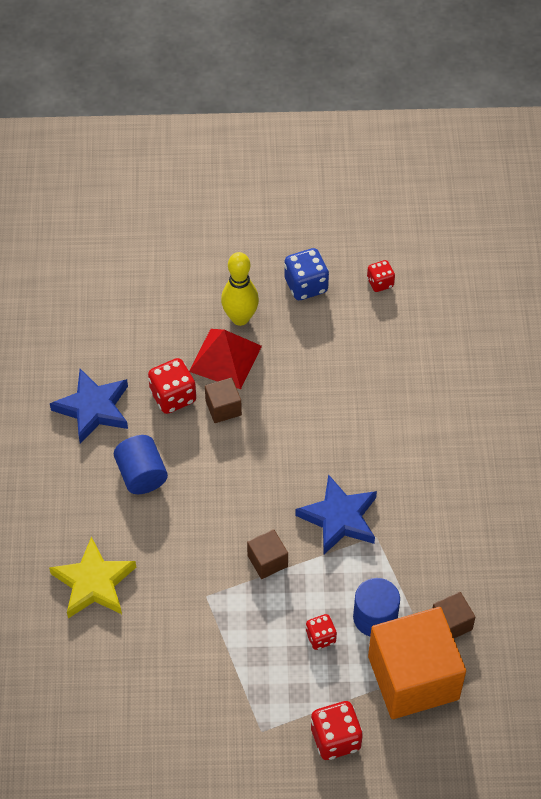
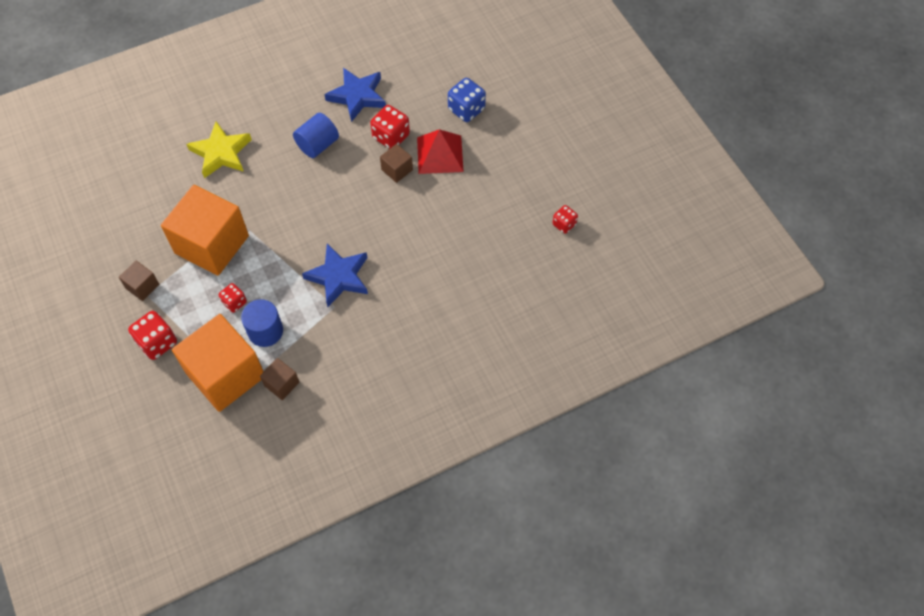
camera: 65 degrees right, 5 degrees up
(225, 636) = (212, 244): none -> orange cube
(240, 318) = (480, 149): yellow bowling pin -> none
(267, 561) = (282, 246): brown cube -> brown cube (142, 286)
(306, 285) = (533, 178): blue dice -> blue dice (466, 109)

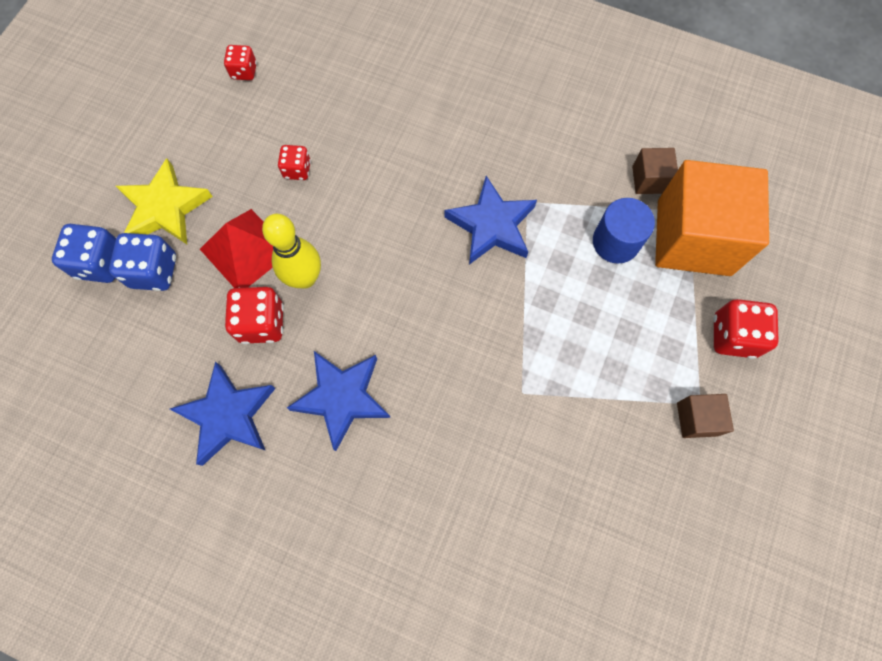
camera: 130 degrees left, 10 degrees up
(212, 244) = (578, 393): orange cube -> none
(221, 153) = (452, 508): yellow star -> yellow star (165, 208)
(234, 302) = (617, 301): red dice -> red dice (297, 170)
(318, 145) = (342, 398): blue cylinder -> blue star
(397, 170) = (305, 278): brown cube -> yellow bowling pin
(493, 91) = (101, 263): none -> blue dice

